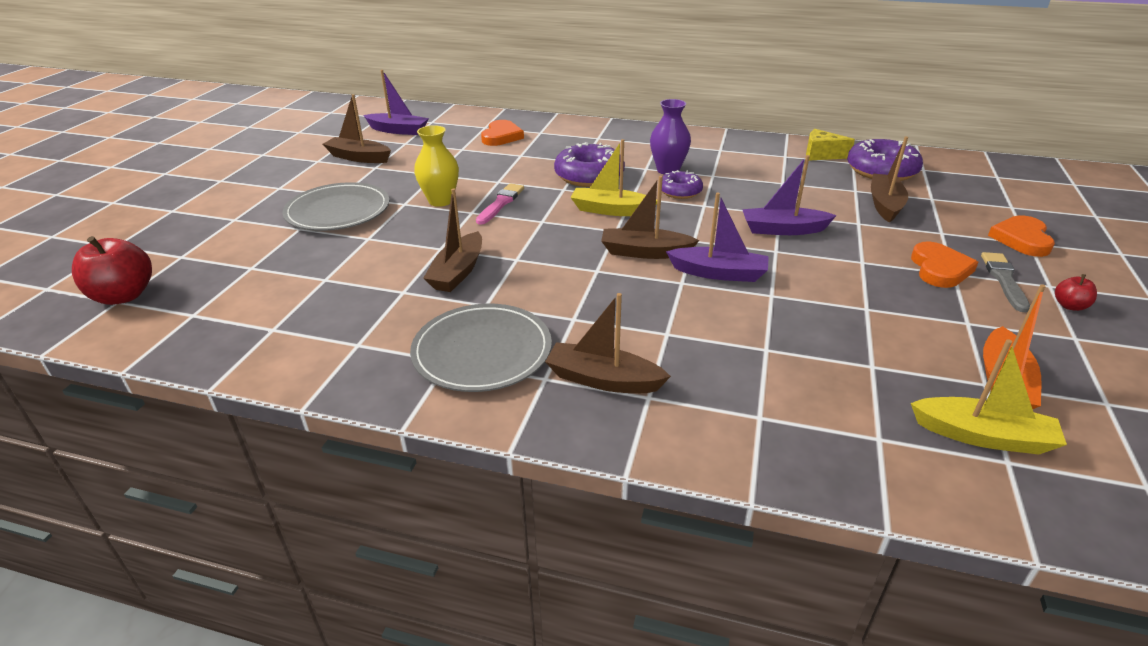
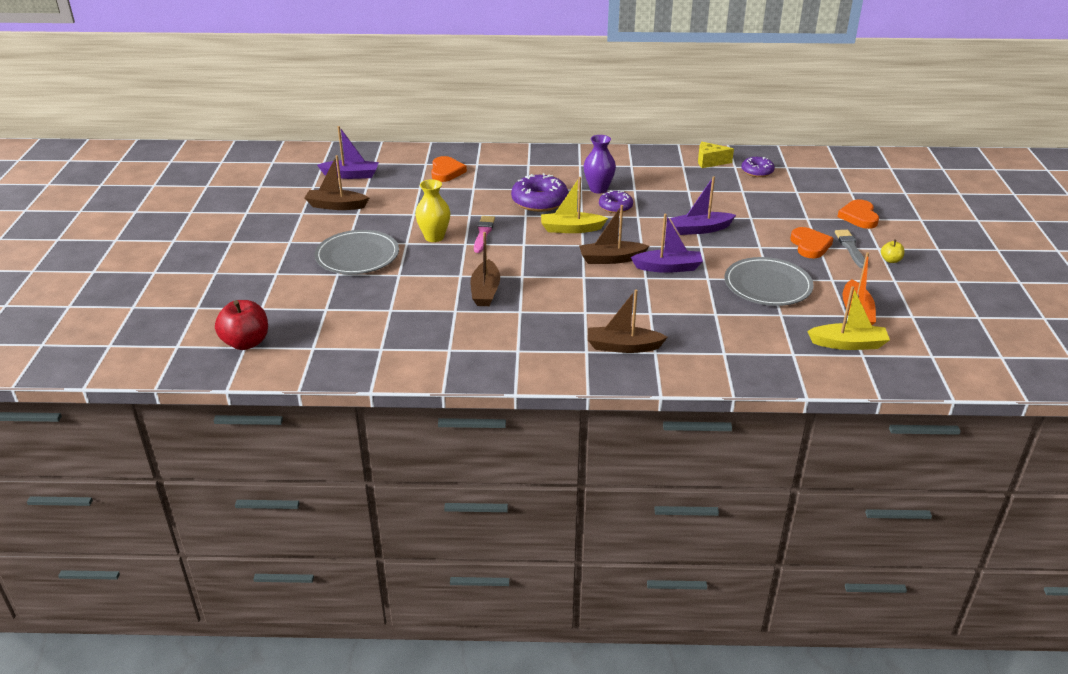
camera: 15 degrees left, 0 degrees up
(482, 351) = (536, 341): grey plate -> grey plate (767, 285)
(881, 171) = (757, 171): purple donut -> purple donut, size x0.60
(885, 204) = (765, 200): brown boat -> none
(1069, 306) = (890, 260): red apple -> yellow apple

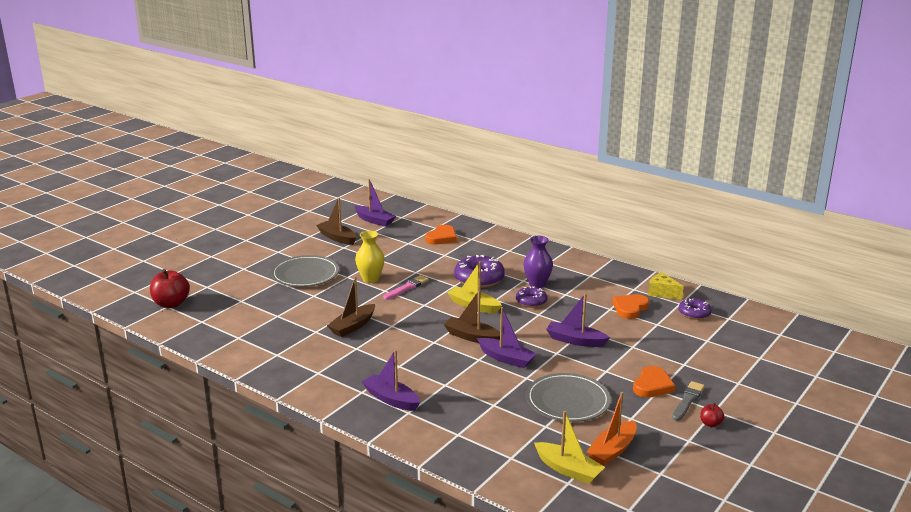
camera: 35 degrees right, 10 degrees down
(623, 347) = (391, 399): brown boat -> purple boat
(859, 217) = (735, 379): orange heart -> orange heart (630, 308)
(890, 260) = (710, 424): yellow apple -> red apple

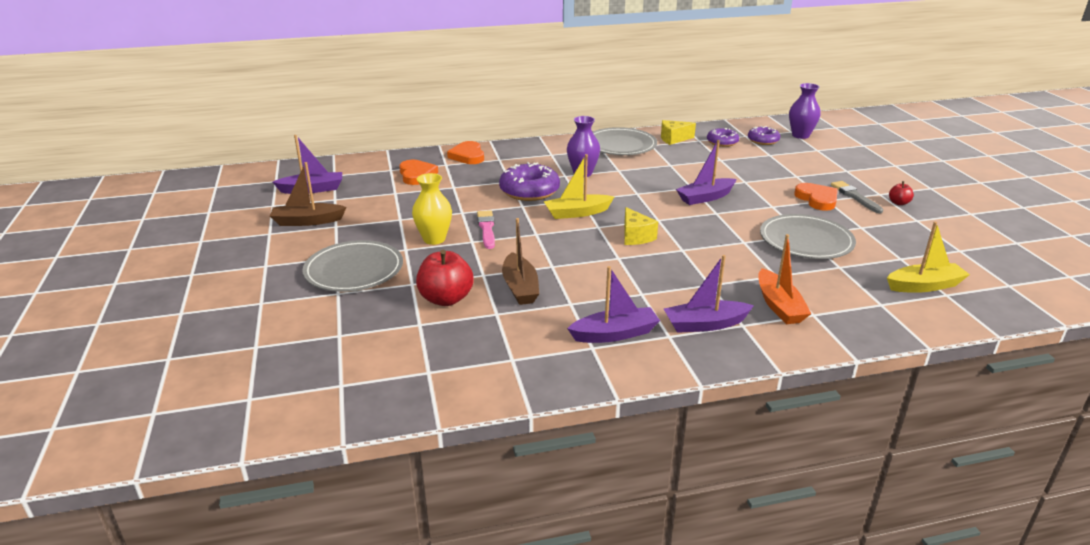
camera: 50 degrees left, 5 degrees up
(171, 304) = (249, 393): red apple -> red apple (446, 299)
(472, 337) = (635, 236): brown boat -> yellow cheese
(506, 358) = (698, 237): purple boat -> purple boat (615, 334)
(531, 301) = (609, 187): purple donut -> purple donut (763, 140)
(611, 279) = (620, 145): none -> grey plate
(612, 450) = (907, 255): orange boat -> orange boat (779, 306)
(630, 308) = (681, 158): orange heart -> orange heart (468, 156)
(779, 341) = (800, 135): none -> purple vase

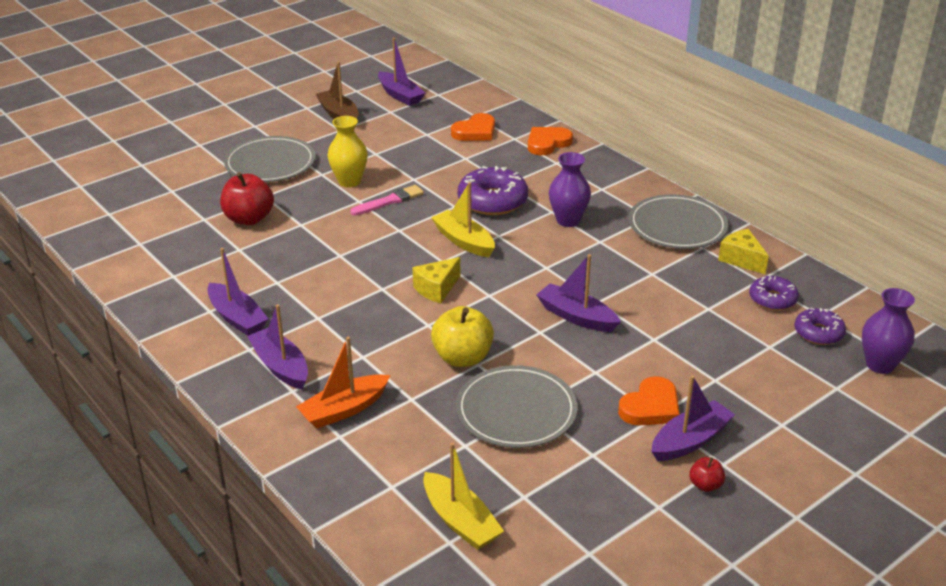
camera: 65 degrees right, 5 degrees up
(520, 287) = (289, 249): brown boat -> none
(733, 245) = (462, 358): none -> yellow apple
(855, 197) = (690, 440): grey brush -> purple boat

